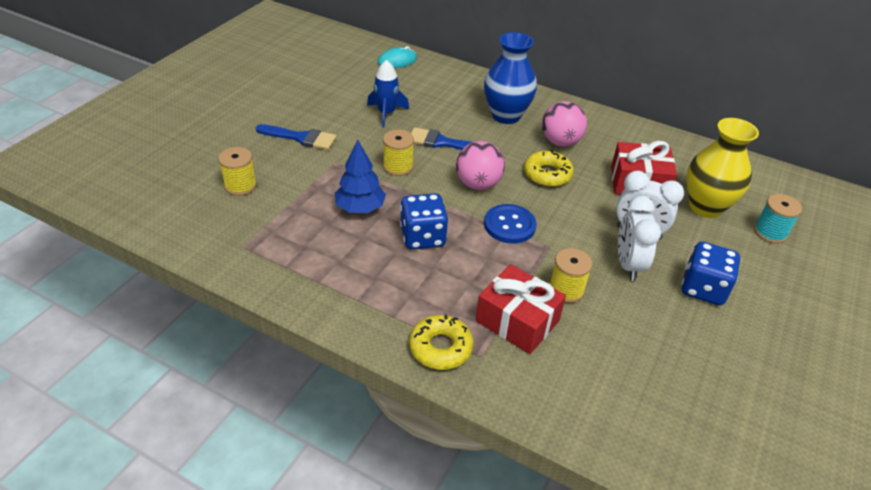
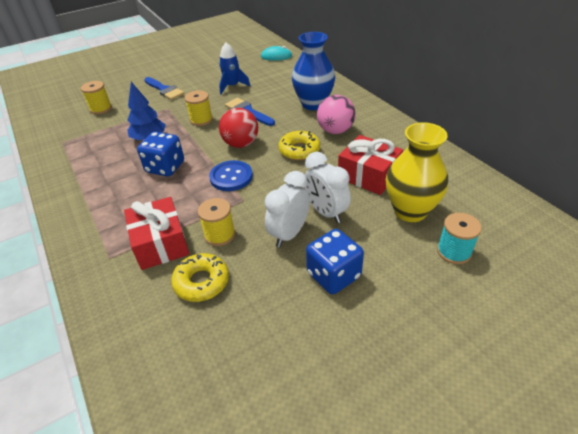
camera: 35 degrees right, 0 degrees up
(440, 348) = (92, 241): yellow donut -> yellow donut (201, 282)
(478, 184) = (241, 144): pink ball -> red ball

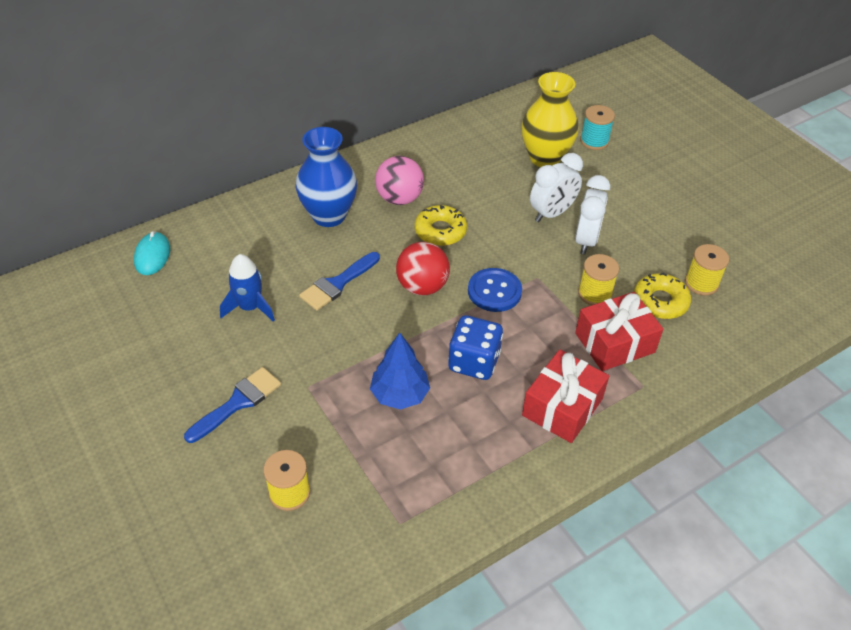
camera: 95 degrees left, 5 degrees up
(201, 120) = (353, 336): yellow spool -> yellow spool (701, 283)
(289, 234) = (586, 240): white clock -> white clock turned 105 degrees counterclockwise
(333, 275) = (634, 212): blue dice -> none
(368, 175) = (490, 179): red gift -> red gift (562, 407)

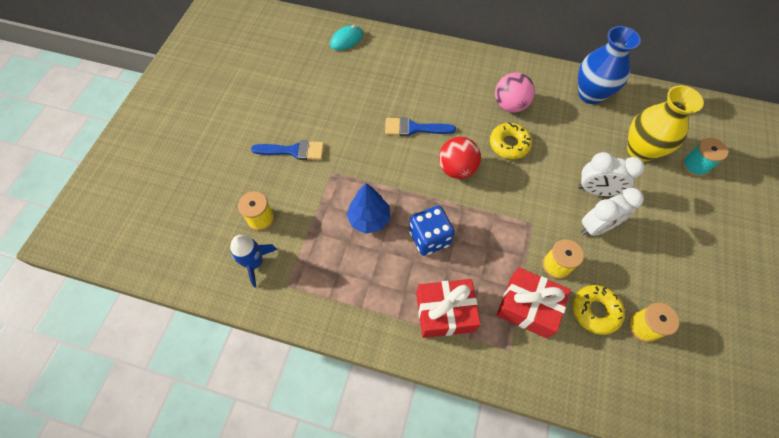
camera: 50 degrees right, 15 degrees up
(250, 307) = (357, 105): blue rocket -> blue rocket (255, 263)
(329, 215) = (457, 85): blue vase -> blue vase (590, 94)
(494, 291) = (494, 208): blue button -> none

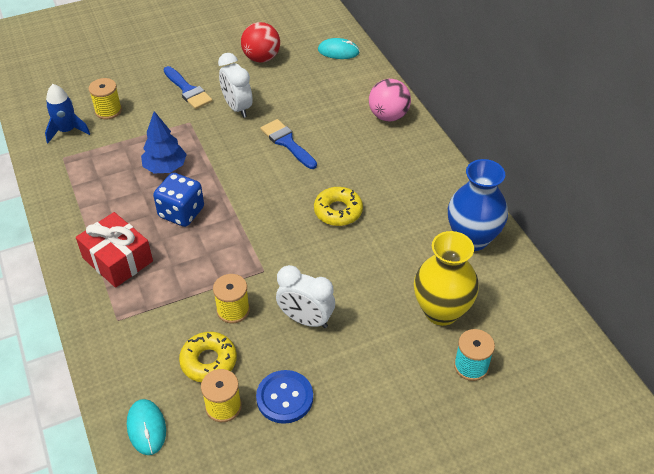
camera: 50 degrees right, 15 degrees down
(457, 169) = (272, 191): red ball -> red ball (261, 58)
(510, 105) = (386, 188): pink ball -> pink ball (388, 116)
(528, 307) = (170, 311): red gift -> none
(596, 190) = (350, 299): white clock -> white clock (237, 108)
(633, 391) = (146, 428): none -> turquoise mouse
(658, 283) = (284, 398): none -> blue button

